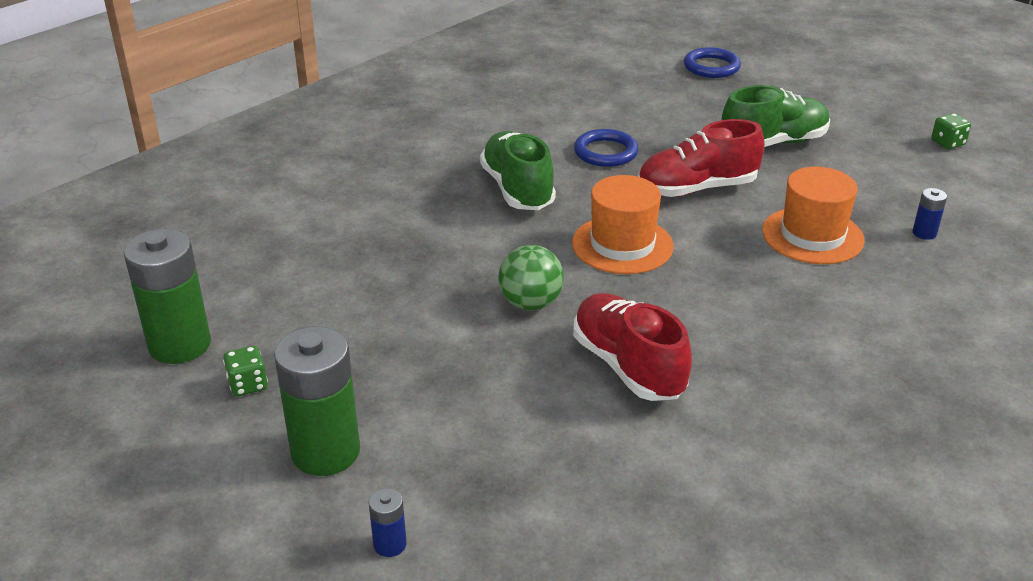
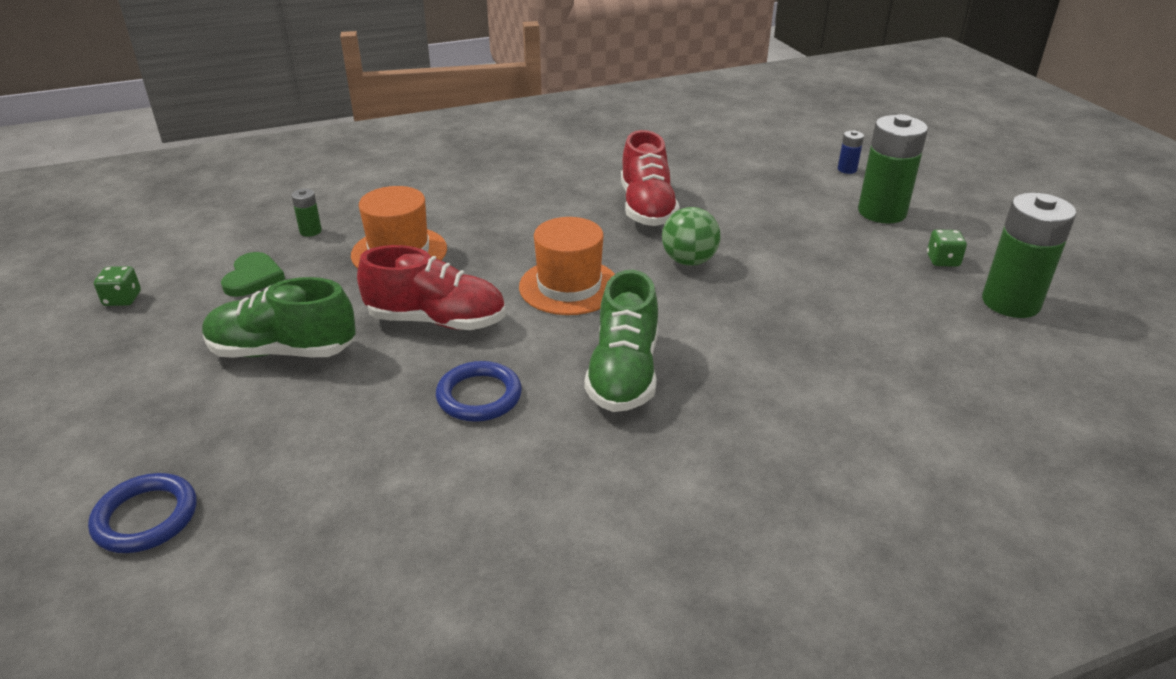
camera: 155 degrees left, 0 degrees up
(890, 181) = (253, 277): none -> green heart
(924, 233) = (310, 231): blue battery -> green battery

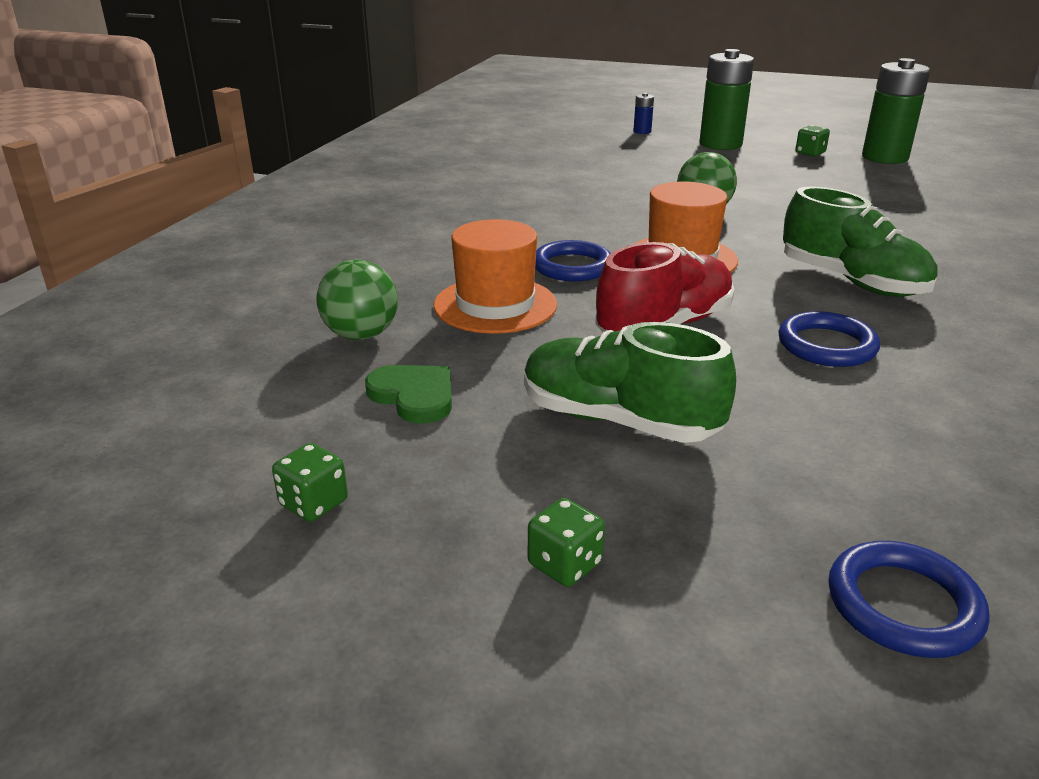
camera: 50 degrees left, 5 degrees down
(115, 390) = (565, 564): none -> green dice
(282, 351) = (618, 420): green shoe -> green shoe turned 75 degrees clockwise
(310, 231) = (361, 335): green battery -> green ball
(495, 253) = (572, 266): none -> blue ring
(647, 208) = (591, 196): red shoe -> none

